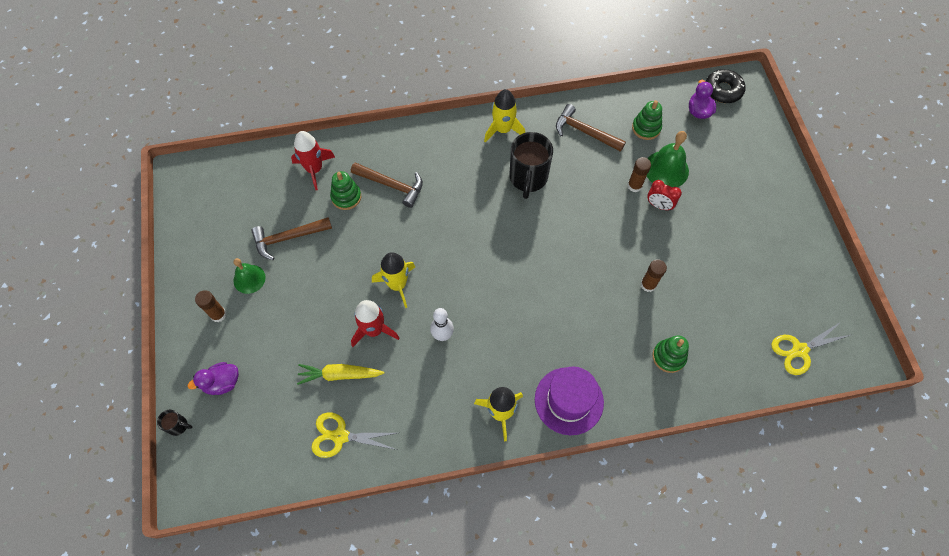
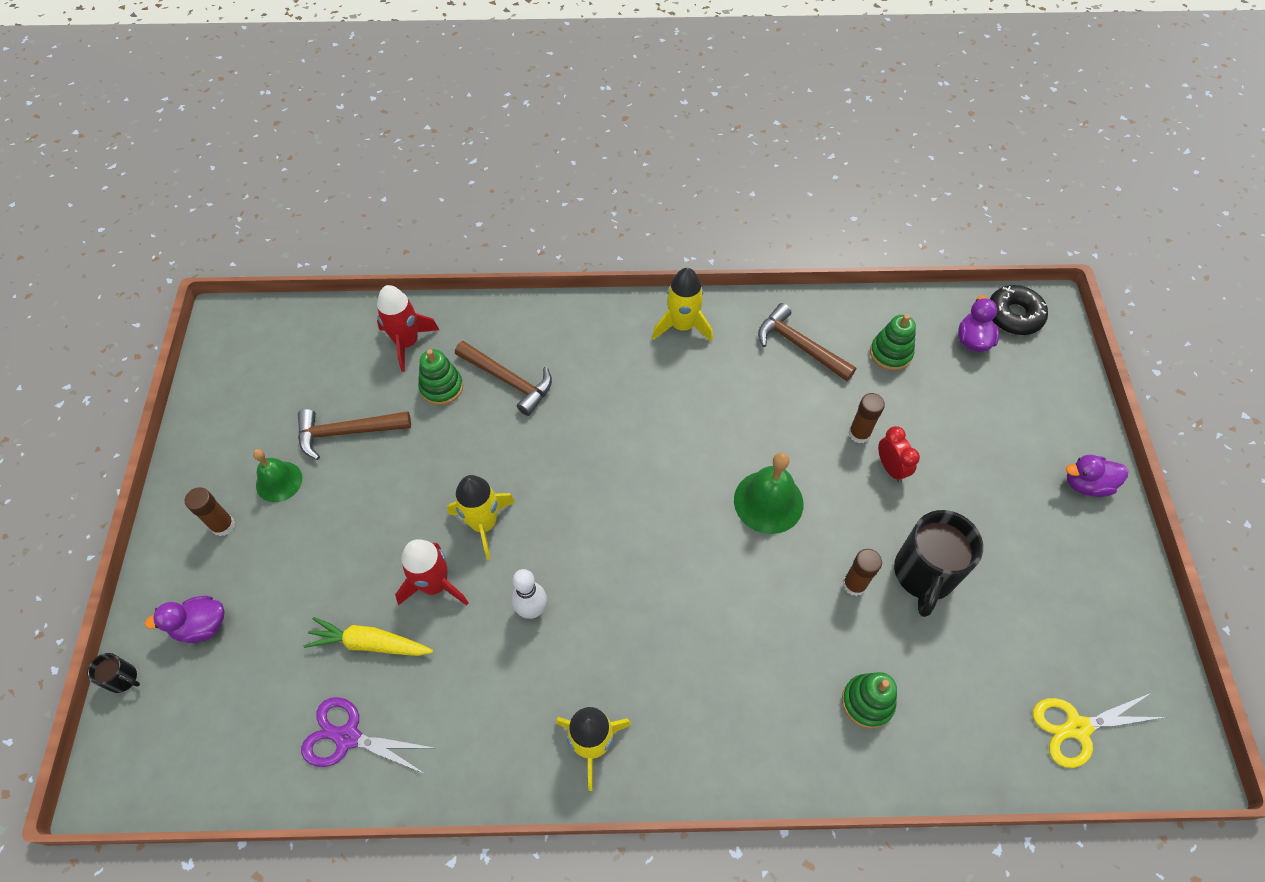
camera: 10 degrees right, 5 degrees down
(340, 436) = (347, 737): yellow scissors -> purple scissors
(528, 178) = (704, 399): black mug -> black mug (924, 574)
(569, 400) = (700, 744): purple hat -> none
(659, 205) = (890, 468): red clock -> red clock turned 150 degrees counterclockwise
(666, 169) = (911, 417): green bell -> green bell (768, 501)
(785, 196) = (1086, 484): none -> purple duck

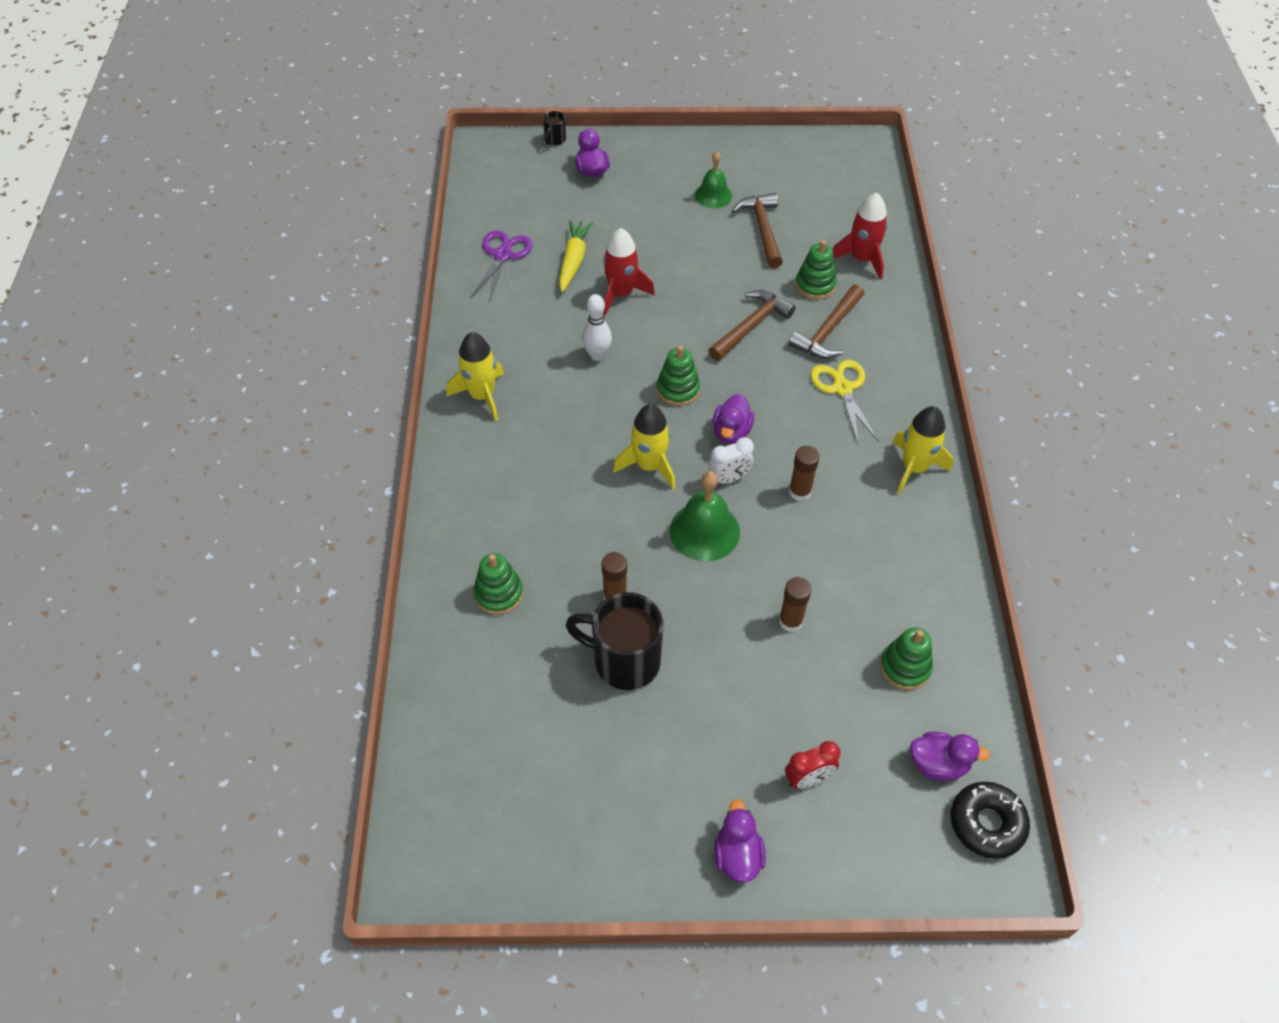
camera: 90 degrees right, 5 degrees down
(223, 525) = (673, 170): brown glue stick -> brown glue stick (800, 491)
(484, 524) = (677, 321): yellow rocket -> yellow rocket (649, 466)
(586, 524) = (678, 390): none -> green stacking toy
(643, 474) = (731, 432): none -> purple duck
(703, 478) = (729, 478): none -> white clock
(799, 346) = (903, 574): brown hammer -> brown hammer (751, 326)
(890, 468) = (749, 646): red clock -> red clock (808, 779)
(1077, 728) = (457, 776): yellow scissors -> yellow scissors (842, 388)

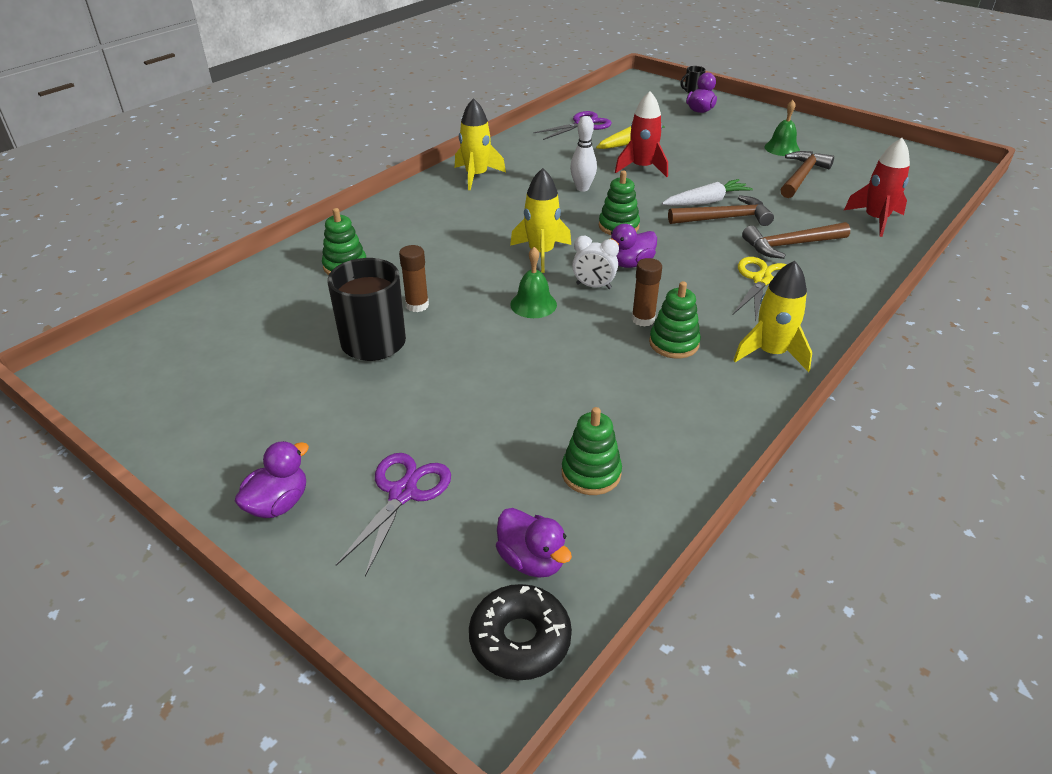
camera: 40 degrees right, 15 degrees down
(704, 531) = (533, 304): green bell -> green bell, size x0.66
(717, 312) = (706, 202): none -> white carrot
(790, 621) = (529, 388): brown glue stick -> none
(808, 779) = (403, 493): red clock -> purple scissors
(815, 285) = (811, 218): green stacking toy -> green stacking toy (674, 343)

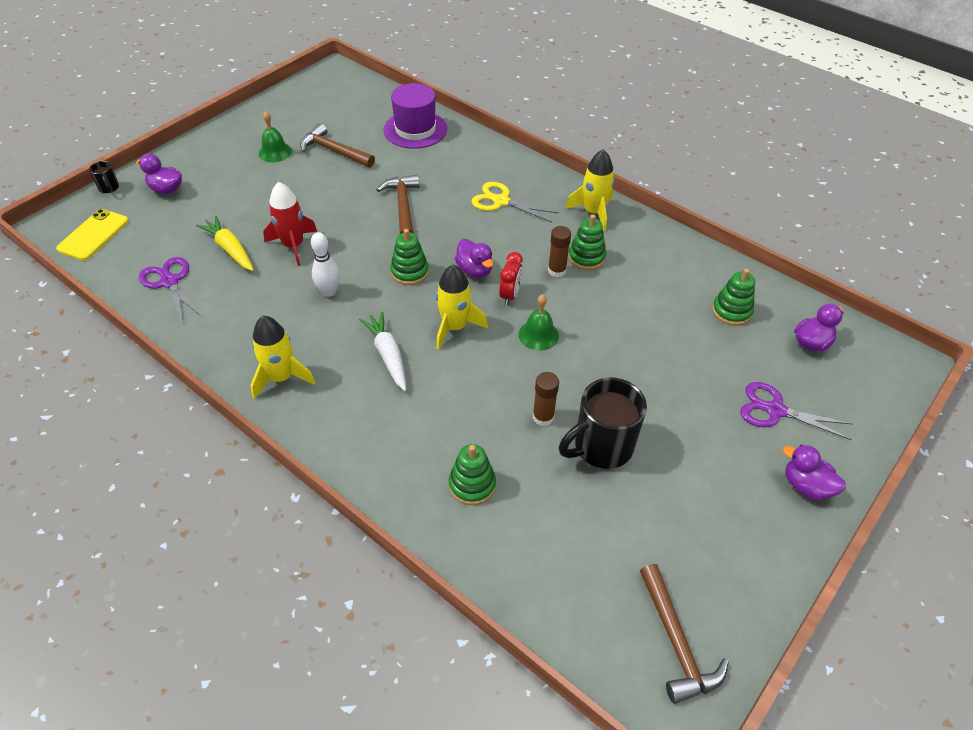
camera: 90 degrees left, 10 degrees up
(520, 639) = (868, 349): black donut -> none
(593, 286) = (510, 295): white clock -> red clock
(631, 93) = (93, 235): none -> yellow phone
(706, 202) = (371, 212): white carrot -> white carrot (388, 355)
(790, 245) = (450, 178): brown hammer -> brown hammer (676, 643)
(875, 220) = (415, 129): red rocket -> purple hat

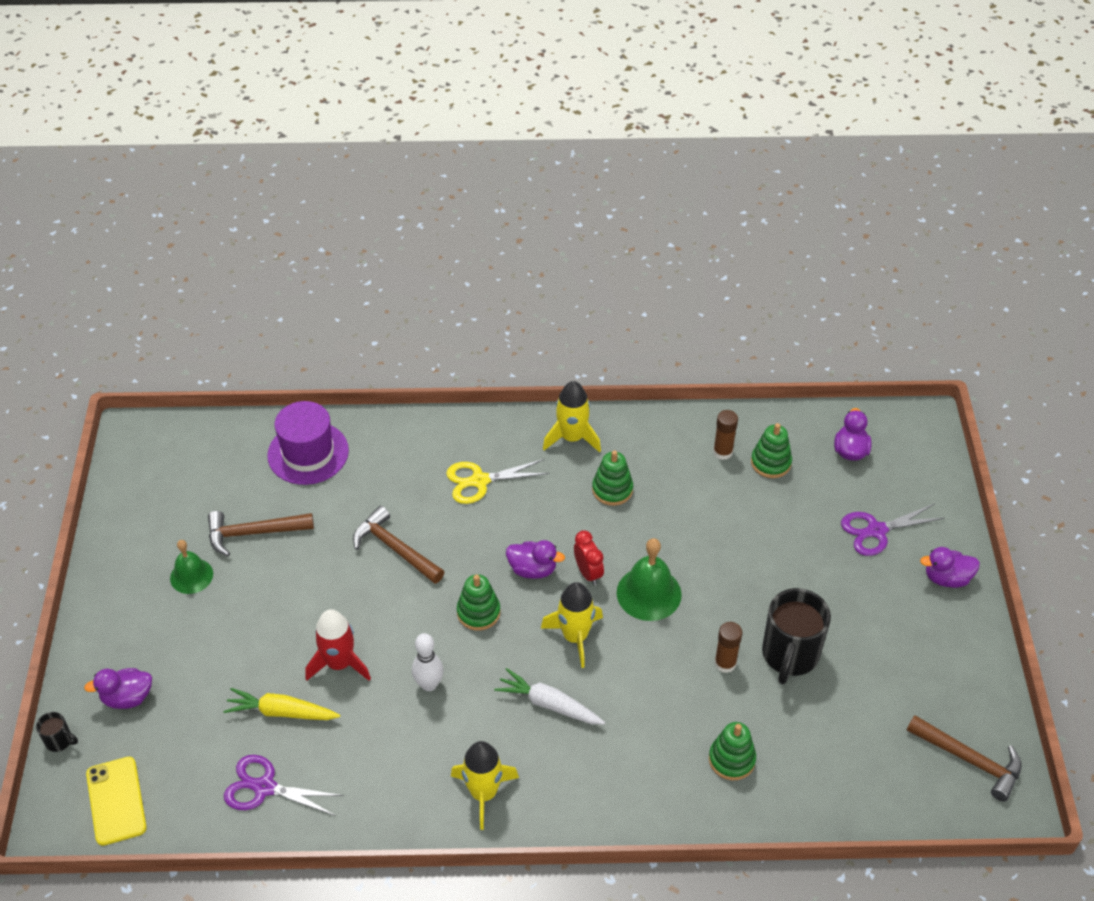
camera: 40 degrees left, 0 degrees up
(538, 335) = (649, 593): green bell -> green bell, size x1.51
(557, 270) = (601, 520): brown glue stick -> brown glue stick (722, 452)

